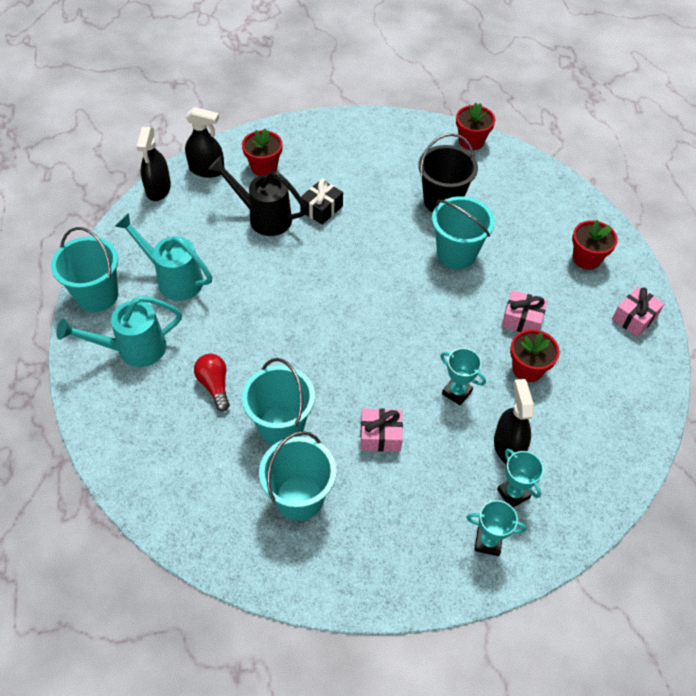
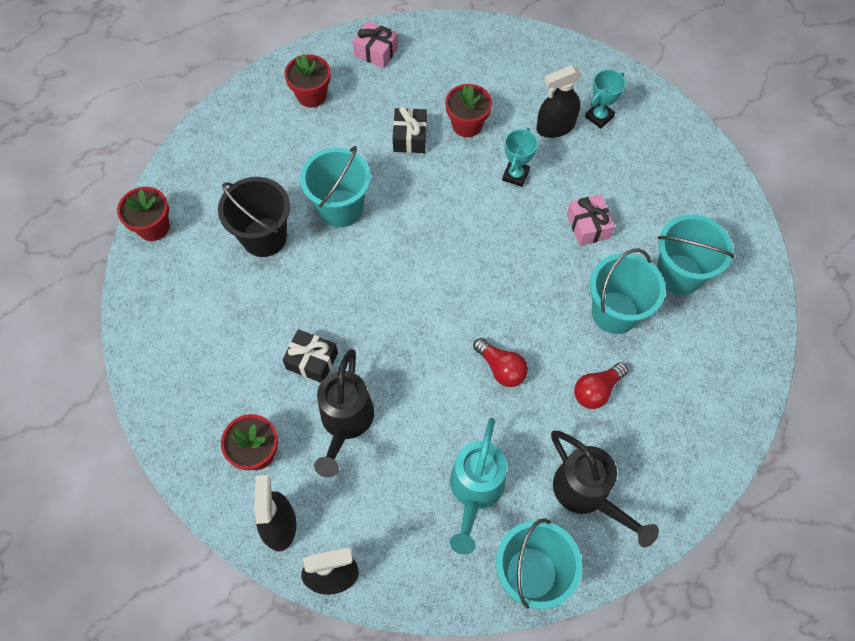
camera: 105 degrees left, 10 degrees up
(133, 349) = (587, 494): turquoise watering can -> black watering can
(264, 323) = (501, 368): none -> red light bulb
(488, 542) = (650, 127): turquoise trophy -> none
(522, 320) = (410, 137): pink gift -> black gift

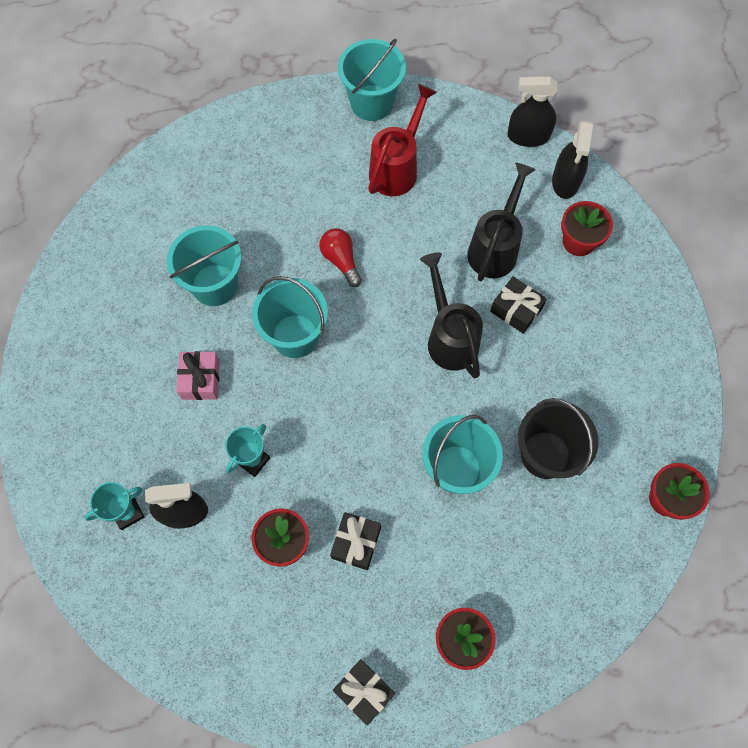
camera: 165 degrees left, 5 degrees up
(376, 52) = (364, 691): pink gift -> black gift
(475, 491) = (397, 168): turquoise watering can -> red watering can
(587, 494) = (305, 144): black watering can -> black watering can (449, 337)
(596, 390) = (262, 221): red light bulb -> none
(679, 274) = (135, 306): turquoise bucket -> turquoise bucket (295, 336)

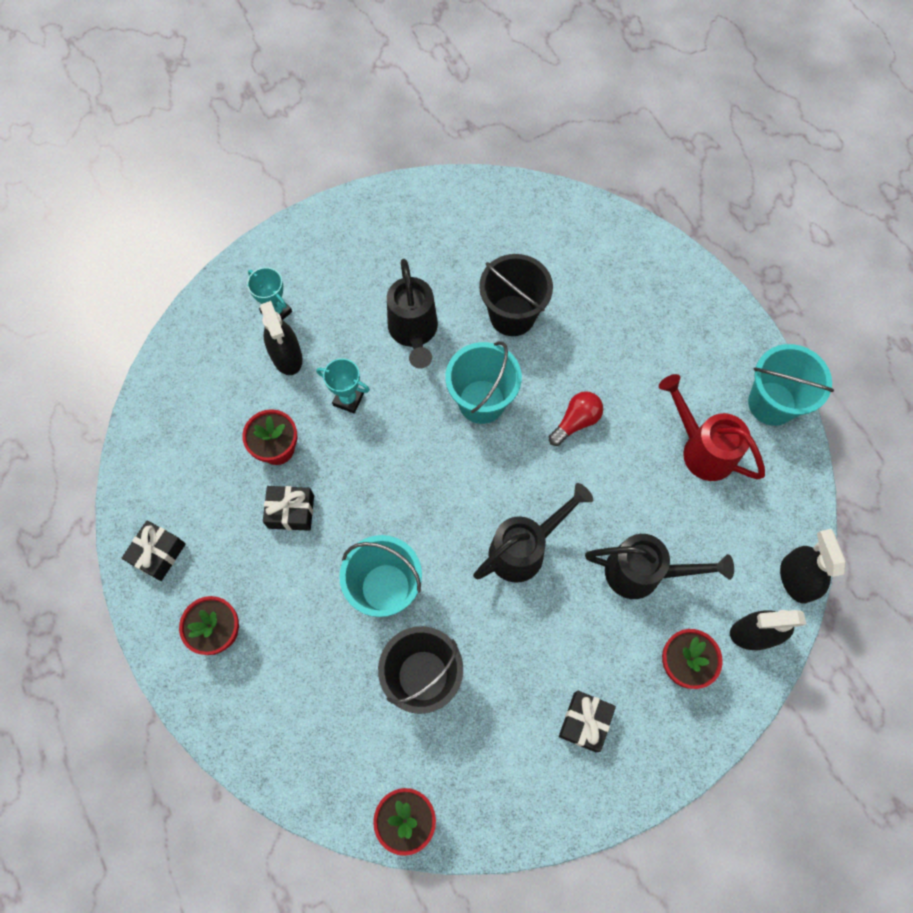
camera: 75 degrees right, 0 degrees up
(200, 380) = (414, 332): pink gift -> black watering can
(215, 285) = (512, 315): turquoise bucket -> black bucket
(397, 168) = (702, 449): red watering can -> red watering can turned 150 degrees counterclockwise
(516, 310) = (576, 611): black gift -> black gift (585, 722)

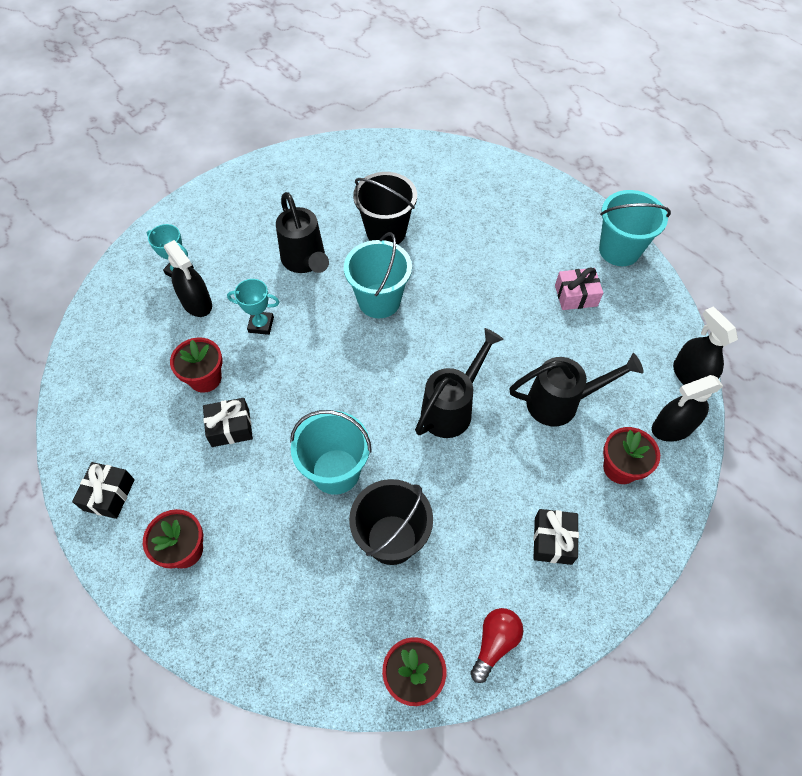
camera: 15 degrees left, 10 degrees down
(576, 422) = (464, 298): red light bulb -> red light bulb (494, 643)
(702, 449) = (576, 295): red watering can -> pink gift

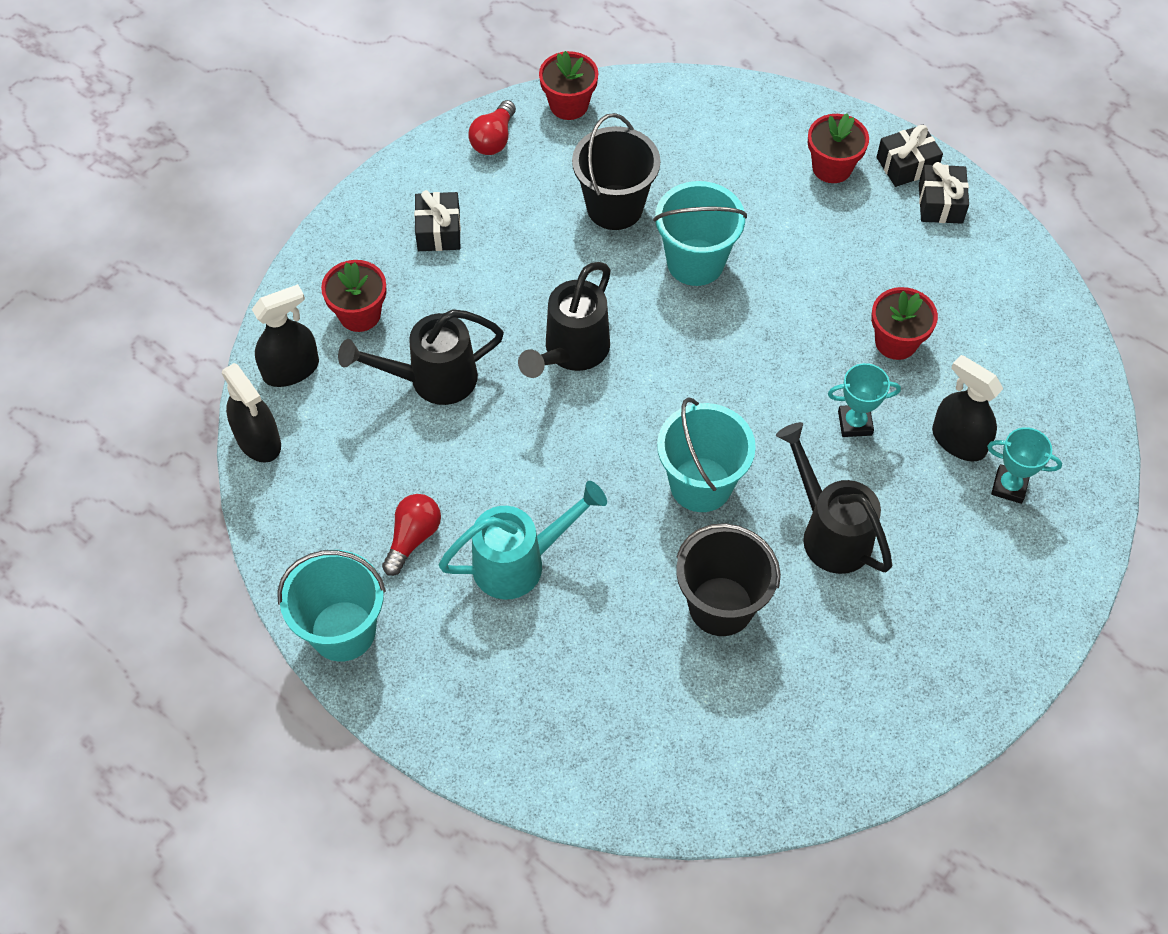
camera: 170 degrees right, 0 degrees up
(230, 427) = (837, 290): black gift -> black gift (906, 165)
(507, 272) = (519, 563): none -> turquoise watering can
(576, 295) = (413, 538): pink gift -> red light bulb

